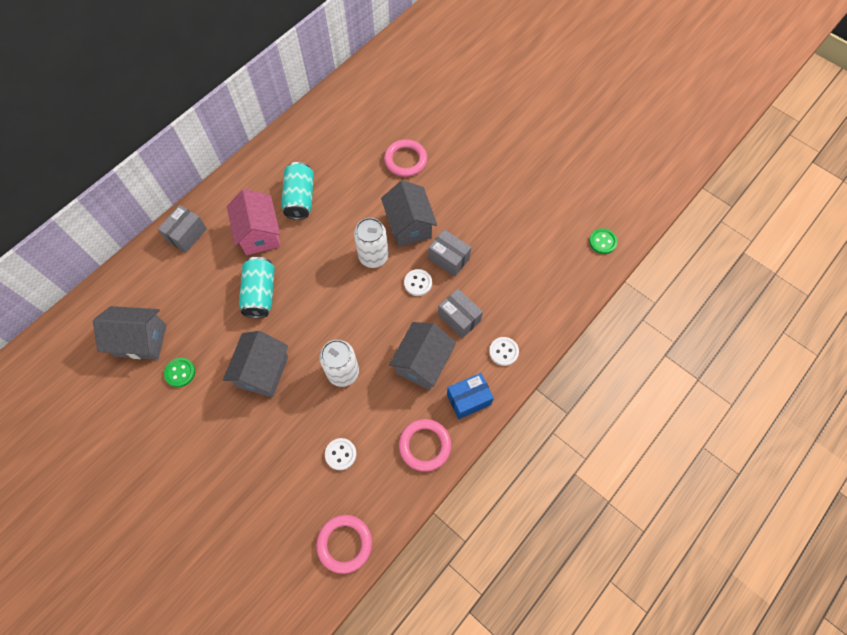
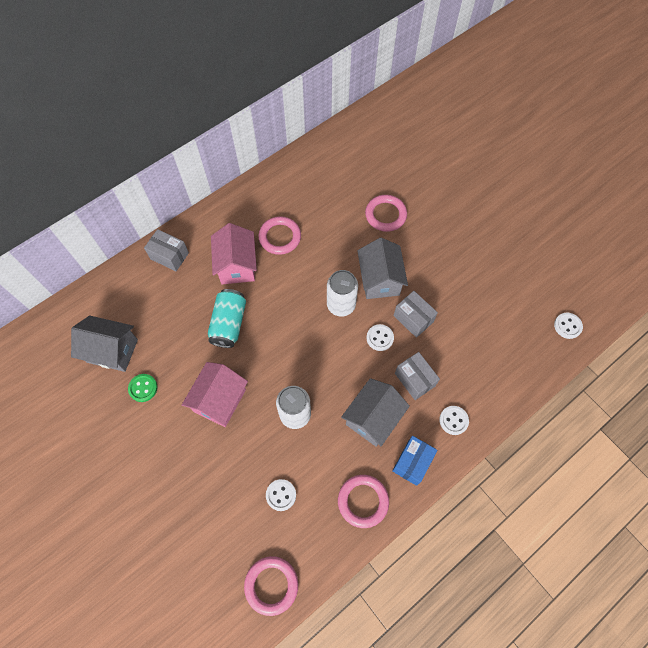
camera: 10 degrees right, 0 degrees up
(187, 235) = (169, 256): grey box -> grey box turned 75 degrees clockwise
(263, 371) = (219, 400): grey house -> pink house
(300, 198) = (280, 237): turquoise can -> pink ring
(468, 399) = (412, 462): blue box -> blue box turned 45 degrees counterclockwise
(602, 242) = (567, 326): green button -> white button

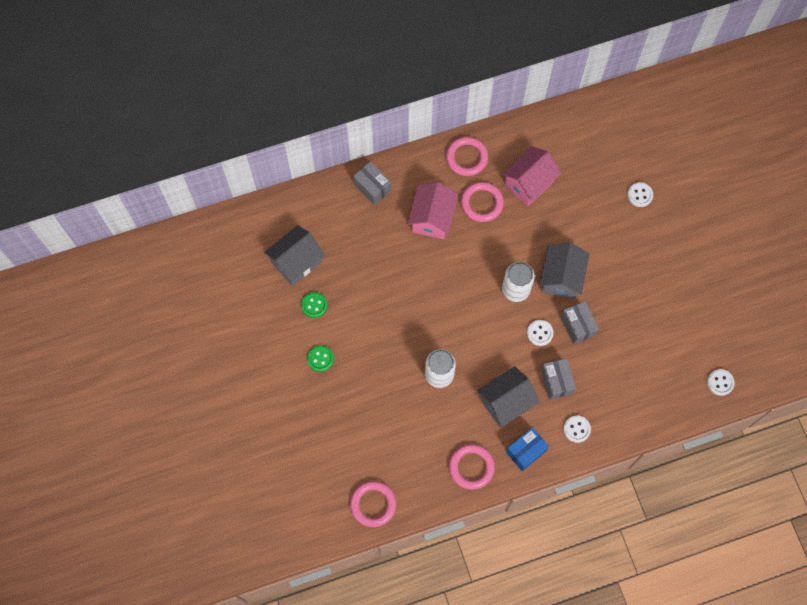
camera: 20 degrees right, 5 degrees up
(112, 351) = (296, 262): grey house -> grey house turned 75 degrees counterclockwise
(165, 442) = (320, 359): none -> green button
(219, 400) = (377, 339): pink house -> pink house (529, 183)
(229, 324) = (407, 272): turquoise can -> none
(281, 495) = (404, 437): white button -> white button (640, 195)
(385, 215) = (592, 214): pink ring -> pink ring (466, 158)

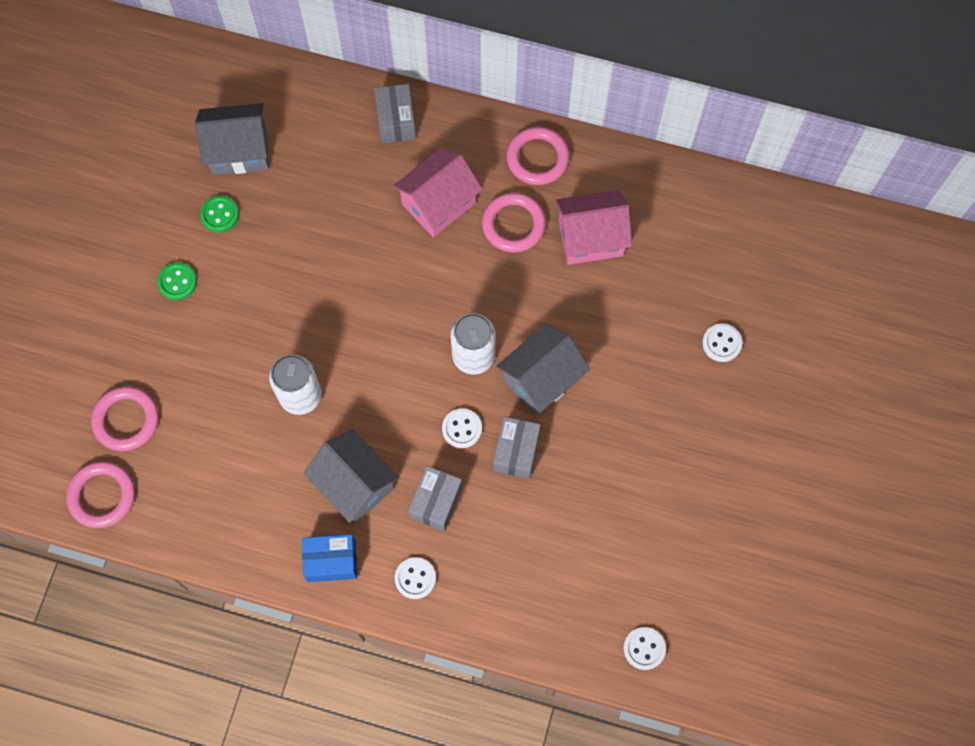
camera: 35 degrees right, 0 degrees up
(471, 467) = (251, 534): pink ring -> pink ring (126, 420)
(506, 402) = (355, 484): grey house -> grey house turned 45 degrees clockwise

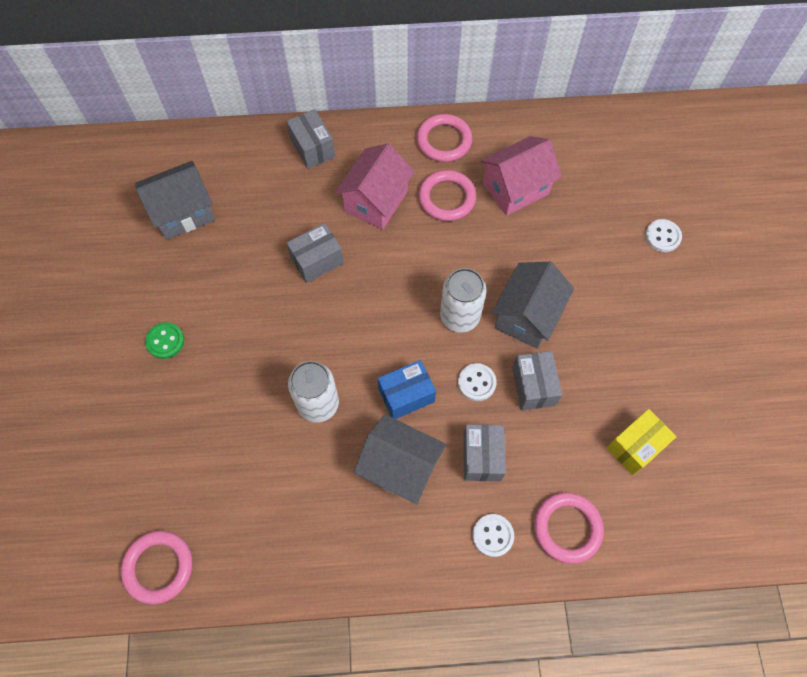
camera: 20 degrees left, 5 degrees down
(126, 420) = (158, 484): pink ring -> pink ring (567, 528)
(220, 215) = (184, 271): green button -> none
(331, 561) = (407, 548): blue box -> blue box (406, 395)
(354, 248) = (317, 261): none -> grey box
(589, 546) = (635, 446): none -> yellow box
(644, 648) = (727, 523): white button -> none

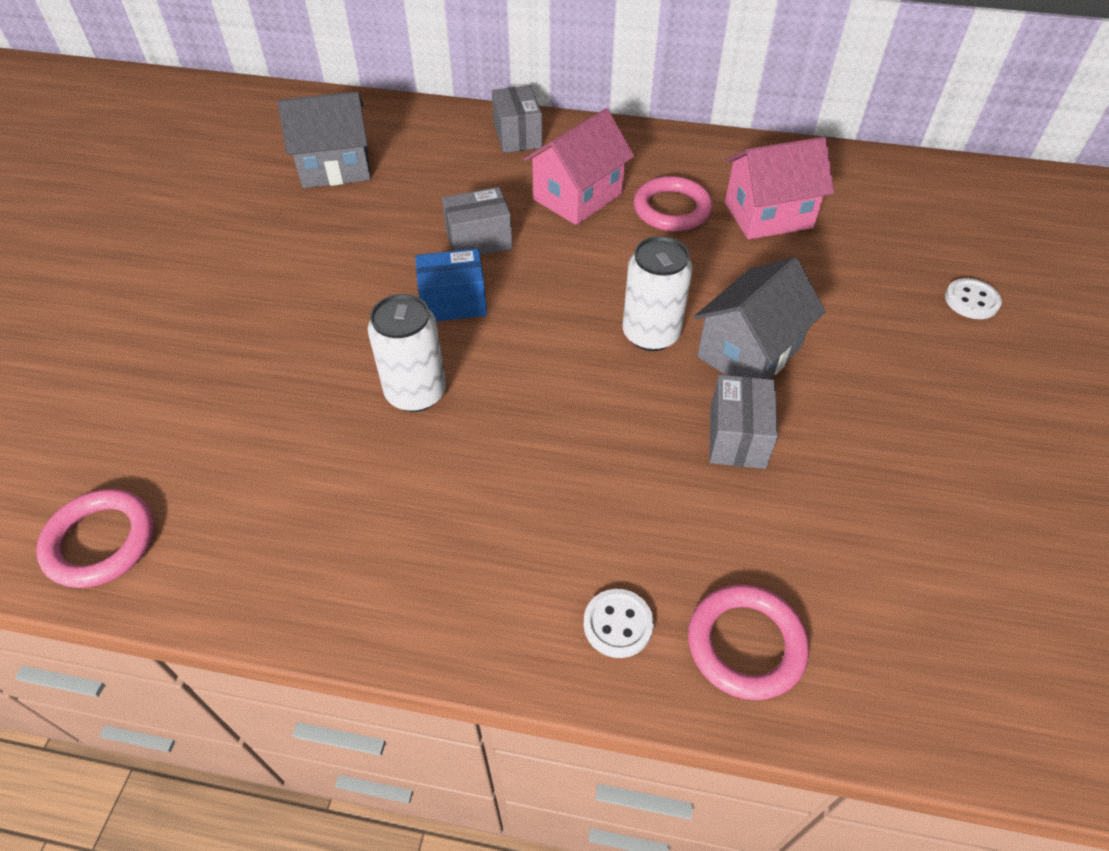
camera: 15 degrees right, 15 degrees down
(165, 341) = (249, 285): green button -> none
(400, 467) = (503, 496): grey house -> none
(406, 395) = (544, 409): blue box -> blue box (453, 302)
(444, 141) = (685, 155): pink ring -> none
(476, 382) = (652, 415): white button -> none
(482, 457) = (632, 511): grey box -> none
(635, 446) = (886, 552): yellow box -> none

